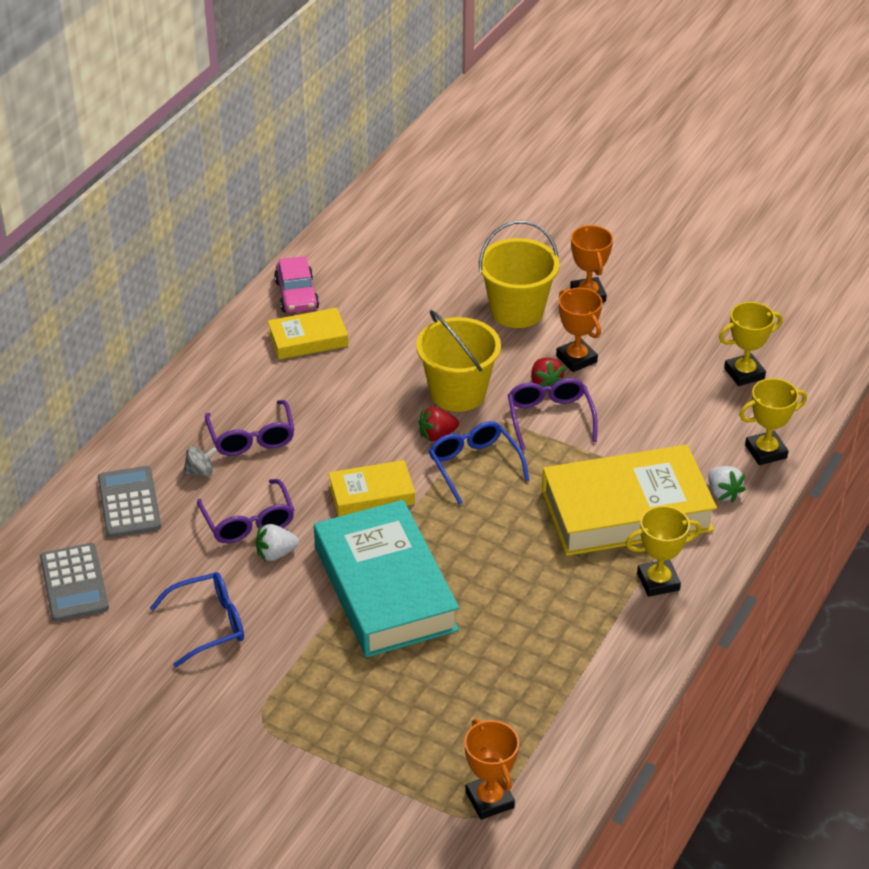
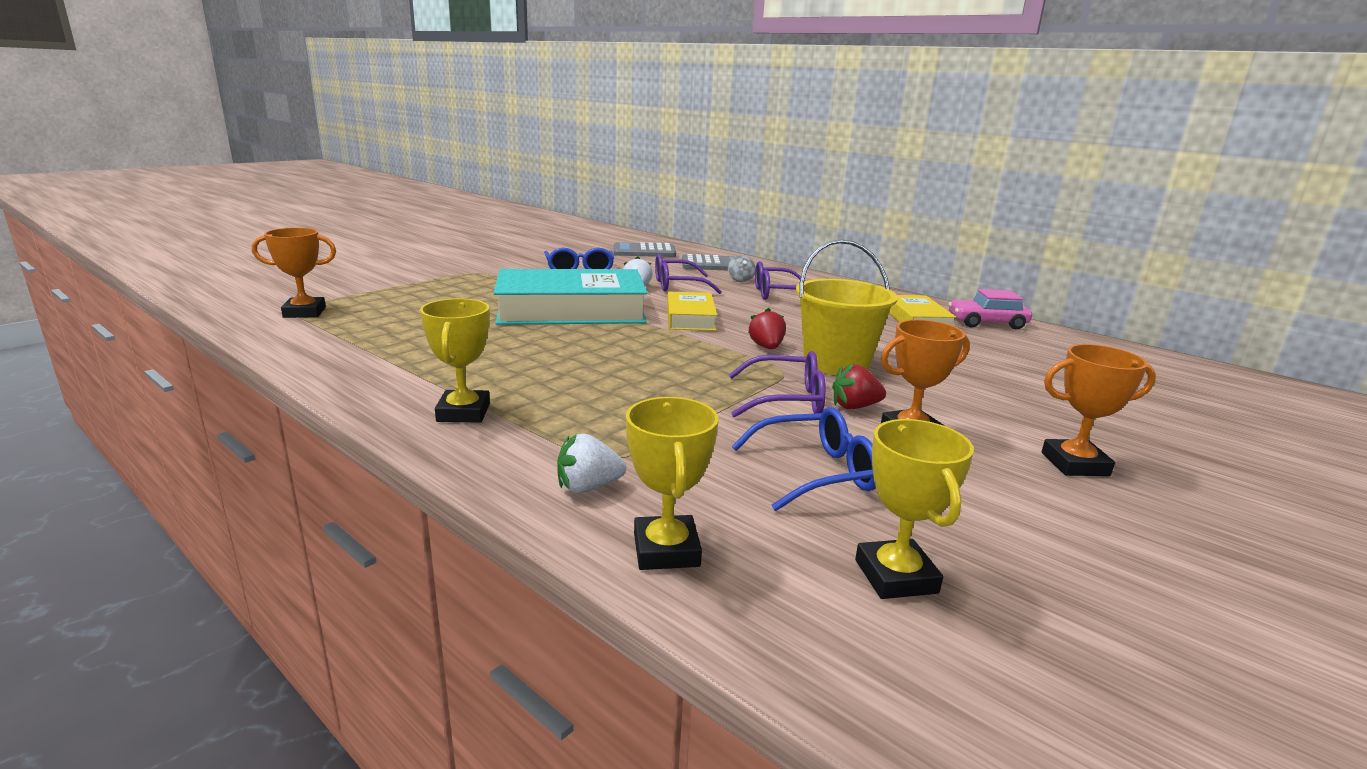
camera: 100 degrees right, 20 degrees down
(474, 465) = (714, 356): blue glasses -> blue glasses (816, 472)
(517, 311) = (1008, 411): yellow bucket -> none
(626, 511) = (597, 415): yellow book -> none

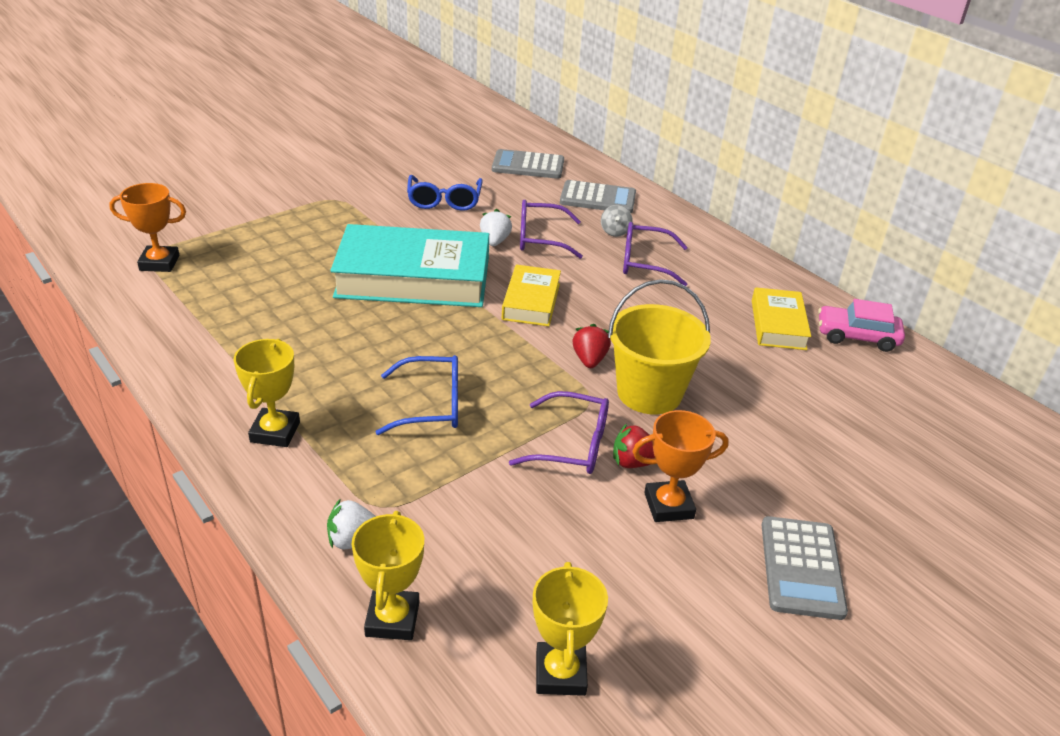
camera: 10 degrees right, 15 degrees up
(816, 472) = (553, 547): blue glasses -> blue glasses (432, 405)
(1074, 464) = (802, 568): orange trophy -> grey calculator

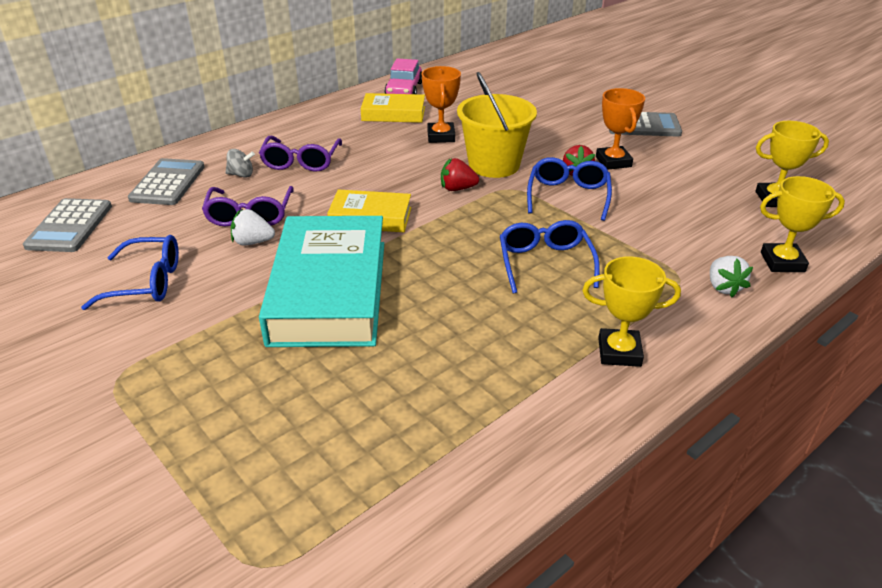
camera: 90 degrees left, 0 degrees up
(159, 263) = (288, 547): orange trophy -> orange trophy (441, 136)
(572, 445) = (568, 196): purple glasses -> blue glasses

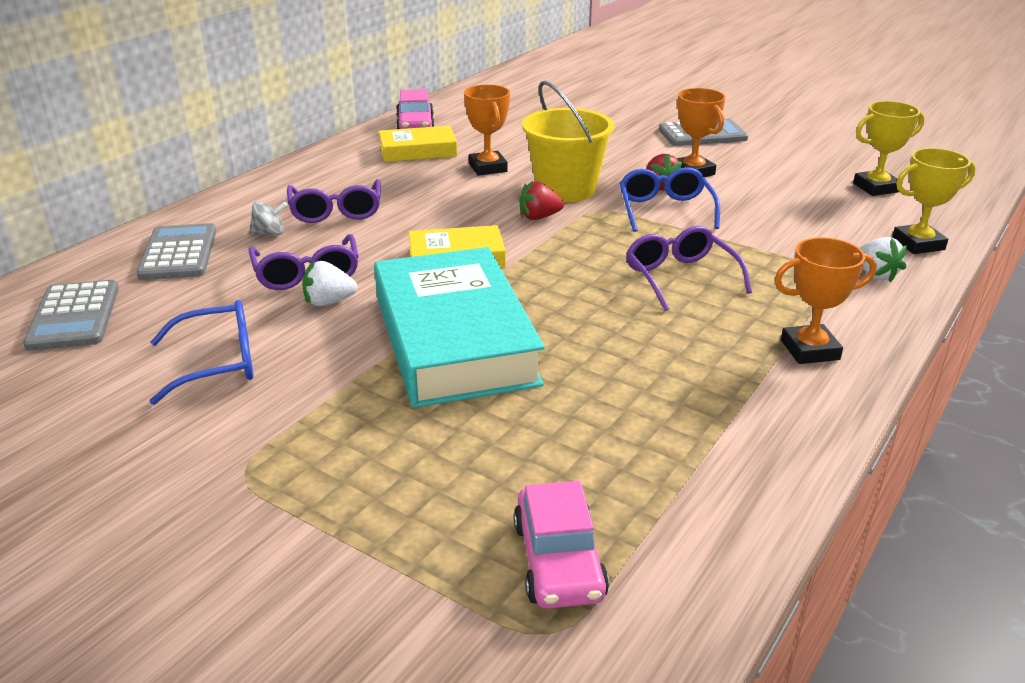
camera: 15 degrees left, 5 degrees down
(302, 505) = (559, 560): none -> pink car
(545, 263) = (680, 277): blue glasses -> purple glasses
(619, 352) = (810, 350): yellow trophy -> orange trophy

